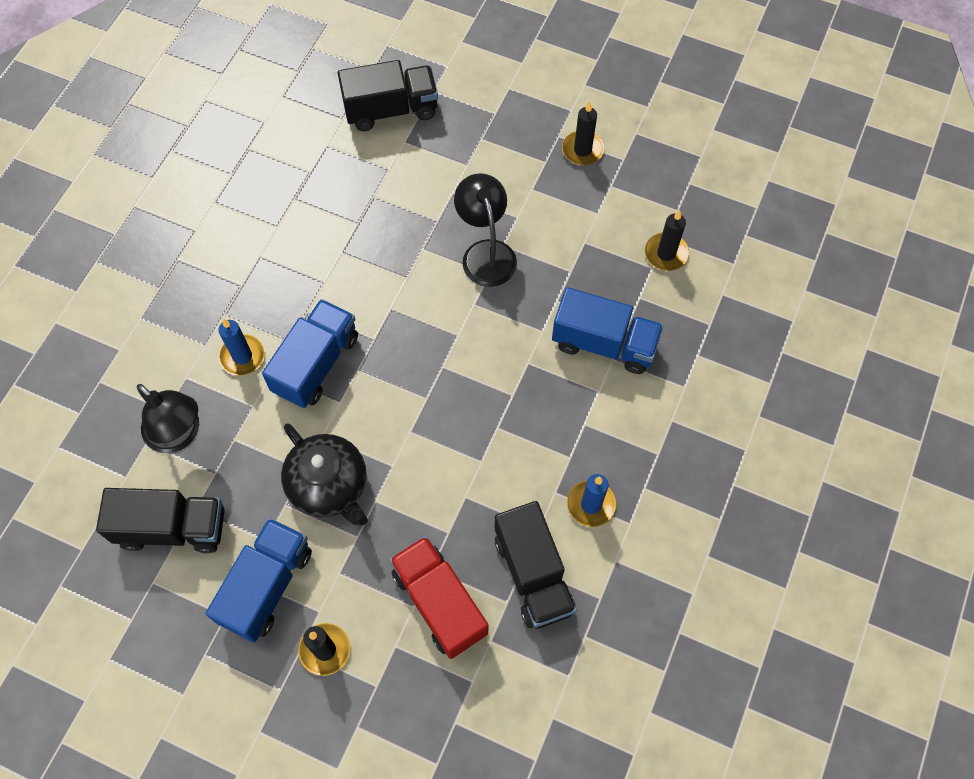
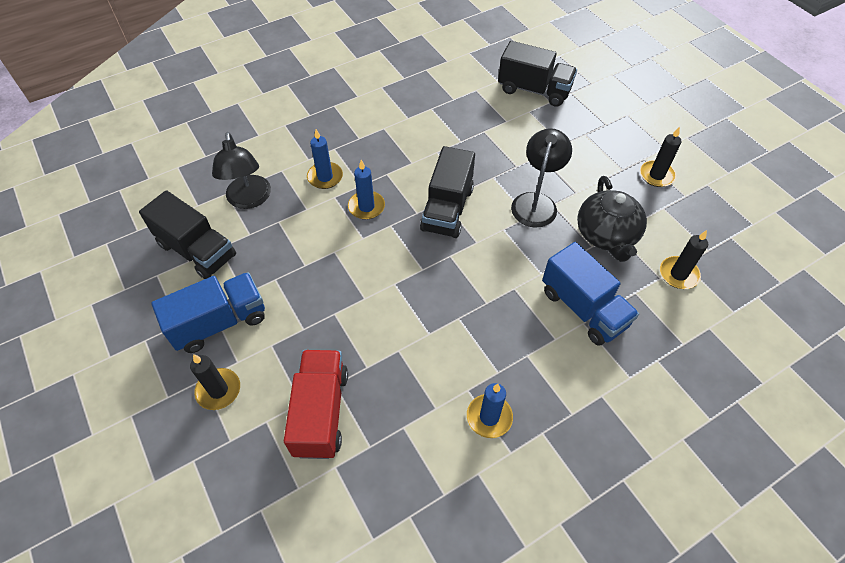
camera: 35 degrees right, 10 degrees down
(316, 364) = (366, 207): blue truck -> blue candle
(329, 485) = (312, 285): black teapot -> black teapot (606, 235)
(533, 574) = (405, 439): black truck -> black truck (447, 209)

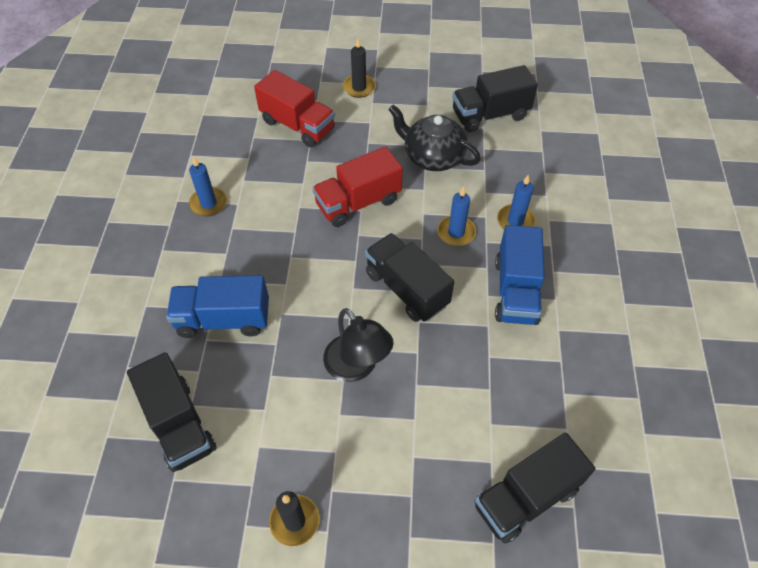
camera: 125 degrees right, 0 degrees up
(219, 322) = (411, 105): blue truck -> blue truck (515, 291)
(249, 200) = (524, 162): black lamp -> none
(387, 290) = (358, 202): none -> red truck
(606, 235) = (270, 398): black teapot -> black teapot (432, 156)
(678, 274) = (179, 424): black candle -> black truck

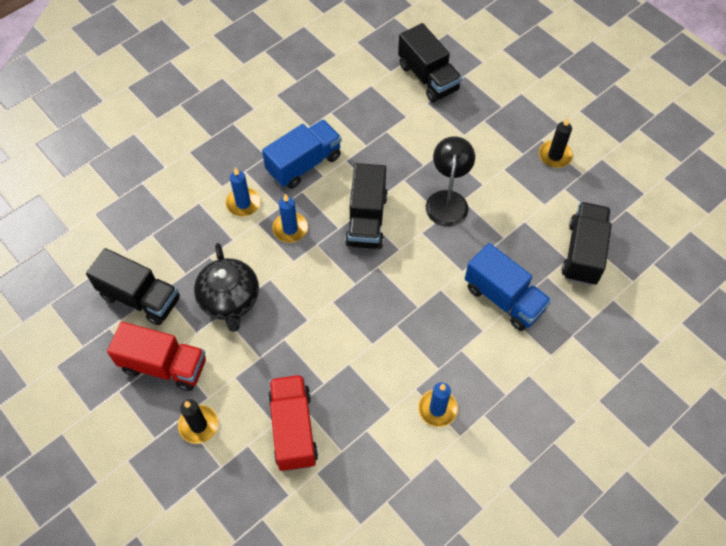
camera: 135 degrees left, 5 degrees up
(358, 202) = (327, 309): red truck -> red truck (164, 365)
(526, 497) = (428, 78): black truck -> black truck turned 45 degrees clockwise

